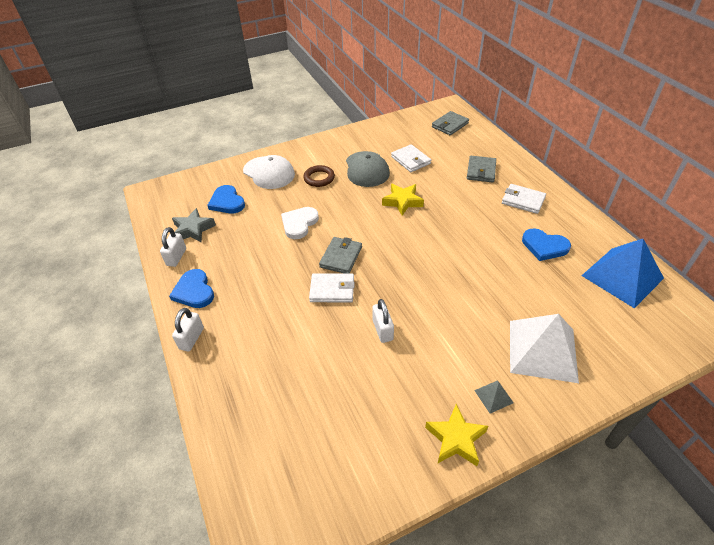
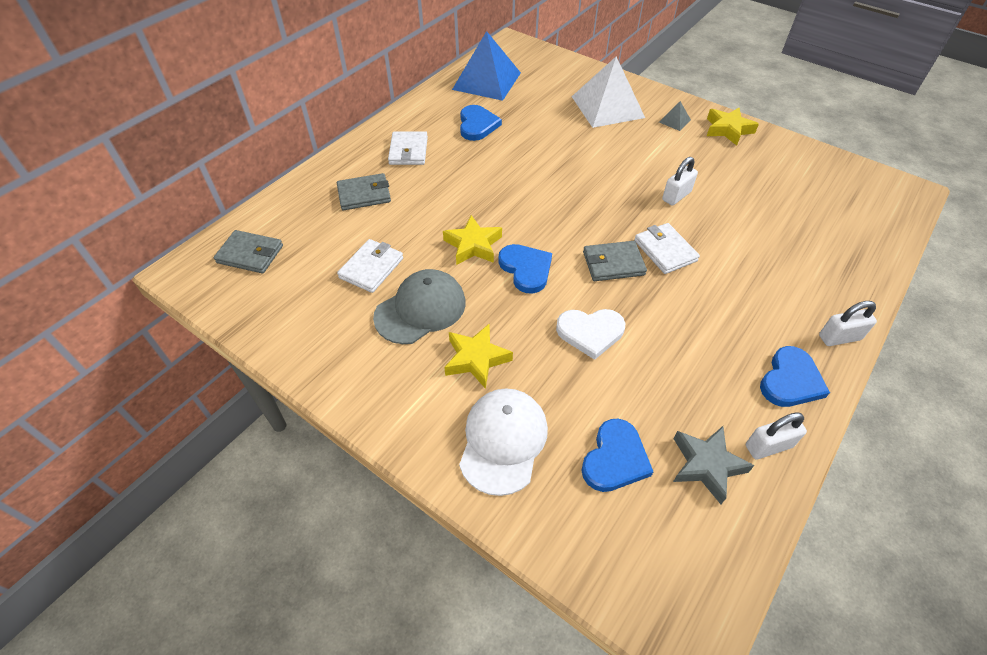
camera: 120 degrees left, 5 degrees up
(319, 178) = (476, 359): brown ring -> yellow star
(366, 216) = (526, 269): none -> blue heart

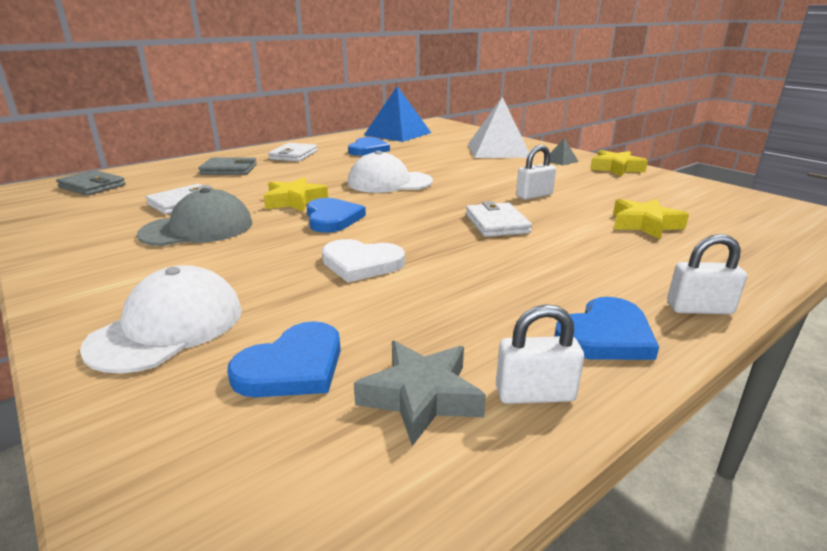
camera: 15 degrees right, 25 degrees down
(476, 359) = (214, 264): yellow star -> yellow star (644, 224)
(538, 193) = (389, 182): none -> white cap
(613, 263) = (430, 225): grey wallet -> none

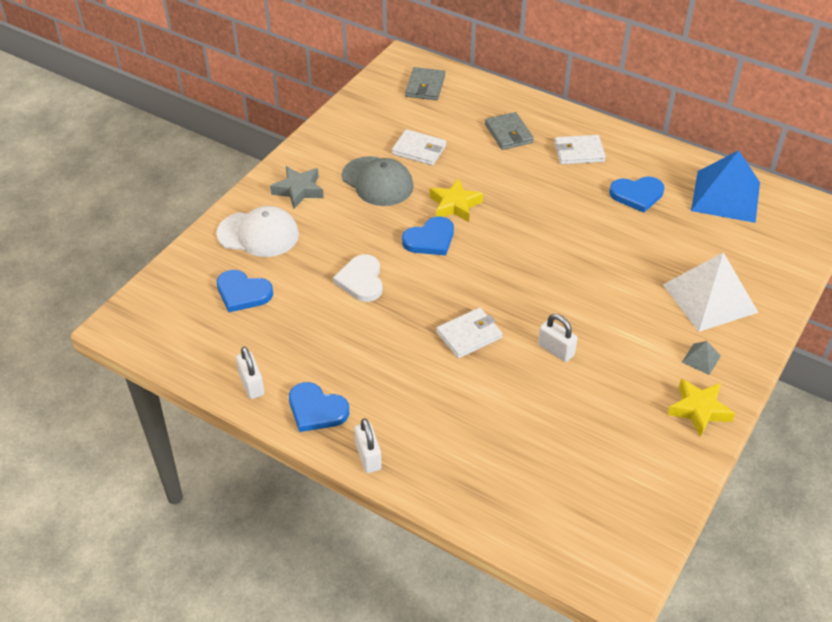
camera: 70 degrees right, 20 degrees up
(389, 182) = (535, 244): white cap -> none
(421, 397) = (236, 344): grey star -> grey star (298, 190)
(644, 224) = (517, 432): yellow star -> none

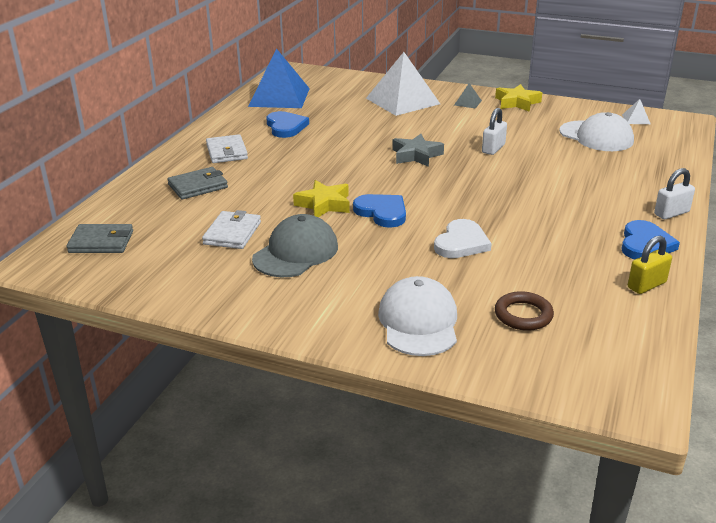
camera: 100 degrees left, 15 degrees down
(243, 293) = (523, 315): blue heart -> brown ring
(251, 384) = (646, 285): white padlock -> yellow padlock
(298, 190) = (326, 305): grey star -> grey star (416, 155)
(361, 280) = (461, 243): white heart -> white heart turned 45 degrees counterclockwise
(469, 335) = (501, 183): white wallet -> none
(577, 460) = (596, 136): none -> white cap
(630, 526) = (636, 119): none -> white pyramid

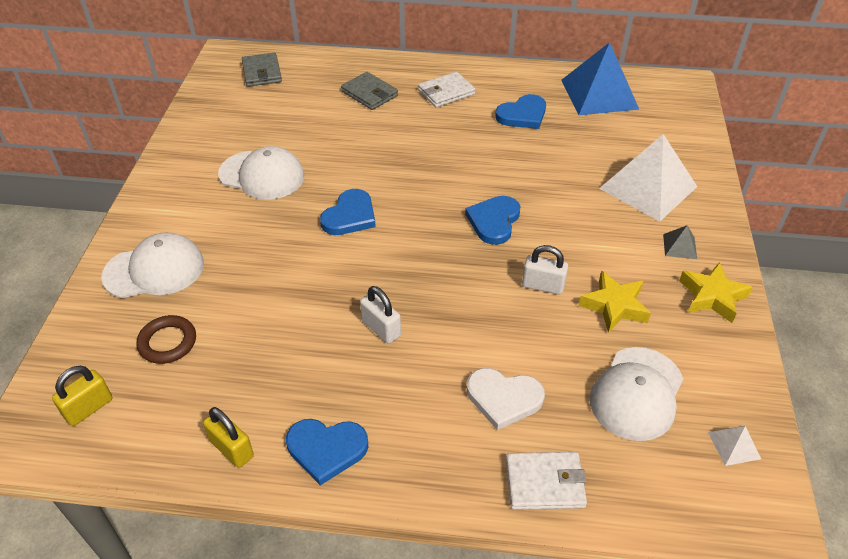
camera: 75 degrees right, 15 degrees up
(232, 233) = (289, 132): white wallet -> white wallet (544, 483)
(296, 252) = (262, 175): grey cap -> white cap
(324, 204) = (356, 174): yellow star -> yellow star (614, 306)
(416, 155) = (494, 221): grey star -> blue heart
(461, 243) = (299, 282): white heart -> white heart (503, 398)
(602, 362) = (89, 408): none -> yellow padlock
(671, 213) = (417, 482): white padlock -> white padlock (381, 328)

